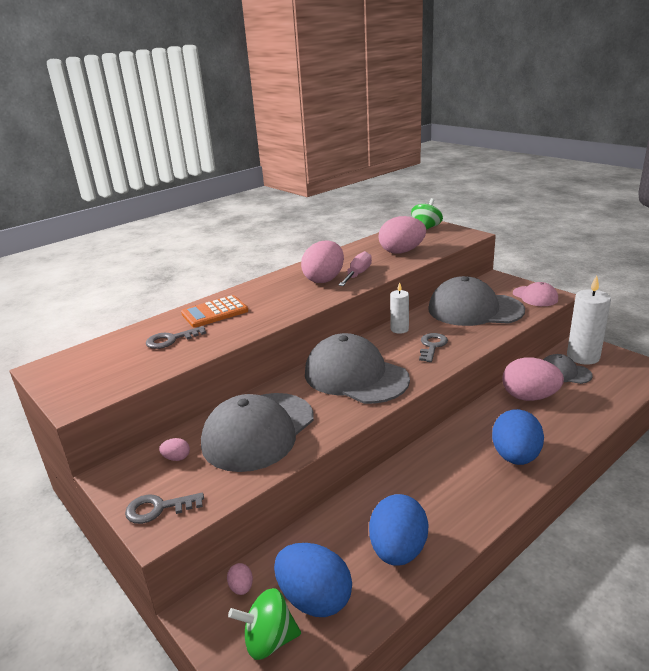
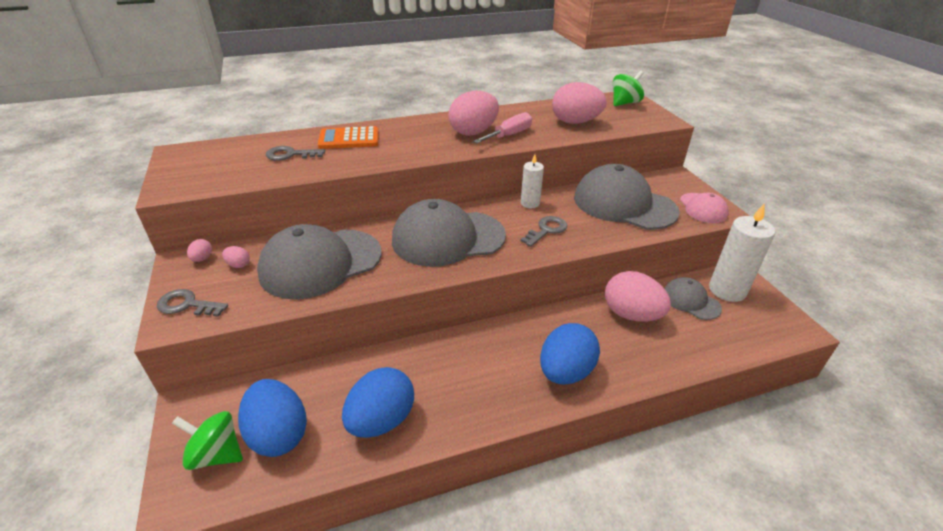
camera: 20 degrees right, 10 degrees up
(241, 587) = (233, 398): pink egg -> pink egg (202, 259)
(355, 376) = (448, 238): grey cap -> grey cap turned 75 degrees counterclockwise

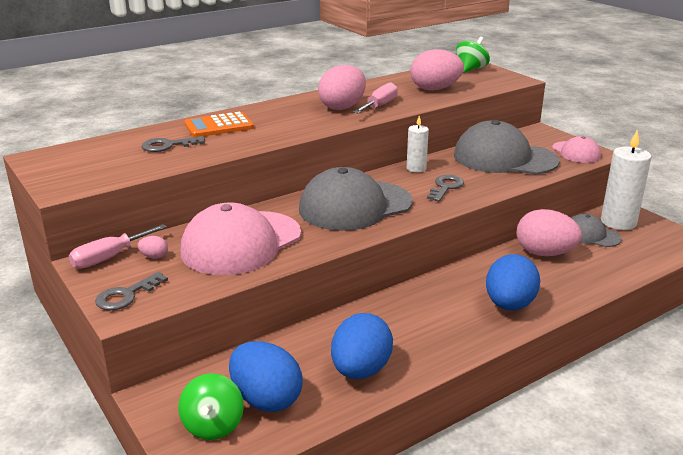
camera: 15 degrees left, 10 degrees down
(187, 305) = (126, 295): grey key -> grey key turned 45 degrees counterclockwise
(202, 259) = (109, 257): pink egg -> pink screwdriver
(216, 454) = (213, 426): green spinning top -> green spinning top turned 90 degrees counterclockwise
(321, 263) = (241, 243): grey cap -> pink cap

